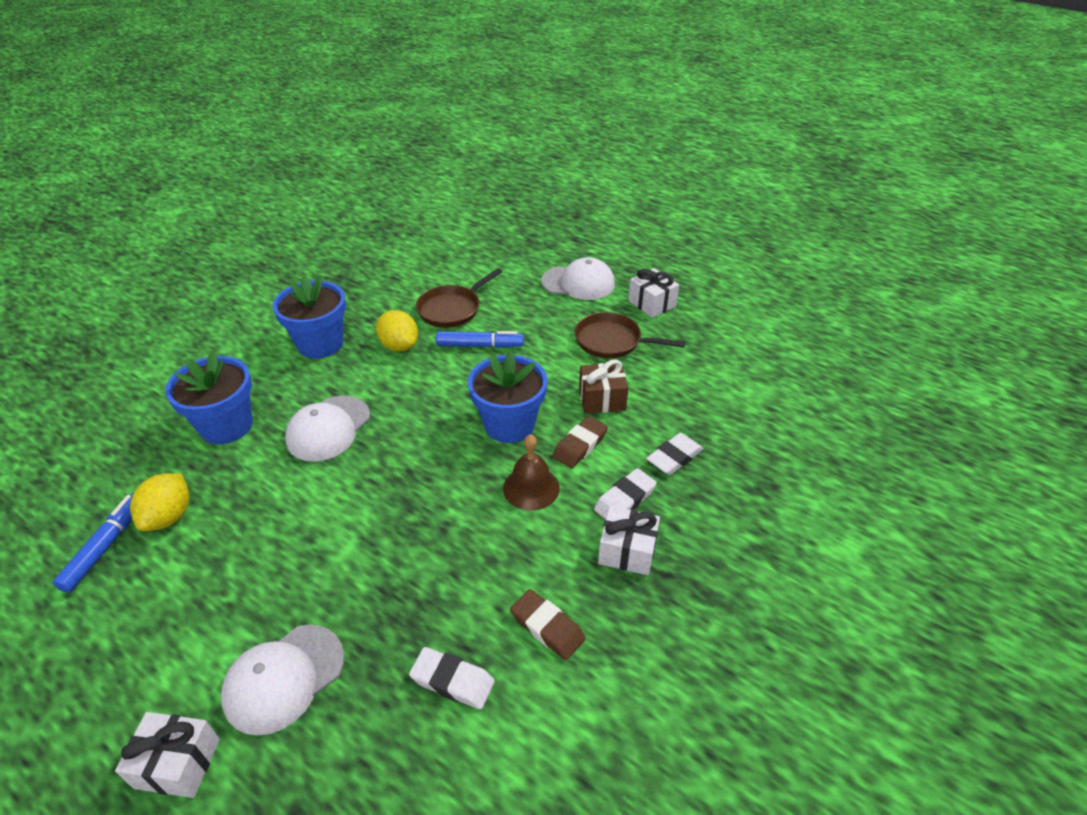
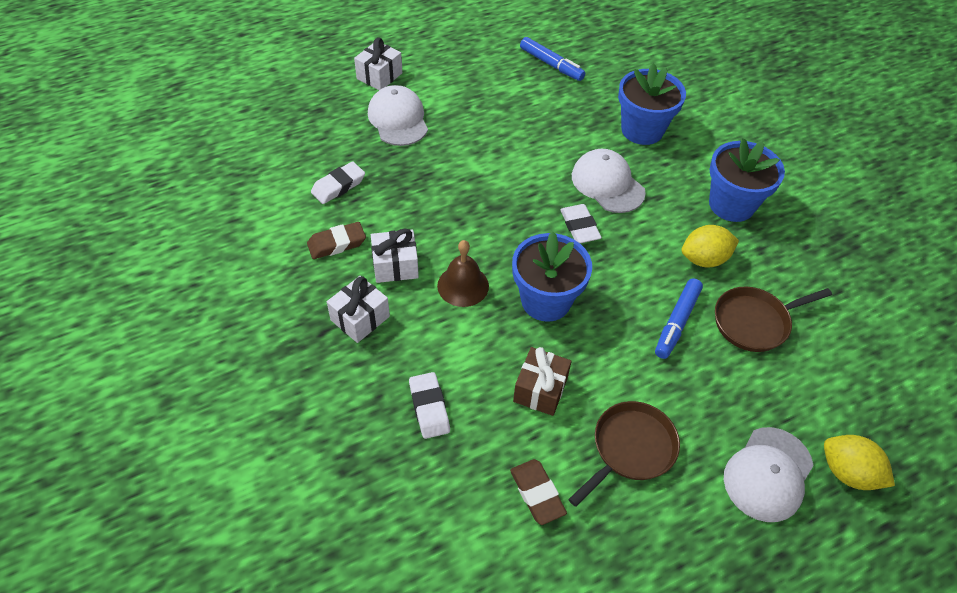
camera: 115 degrees right, 10 degrees up
(169, 516) = (560, 92): yellow lemon -> yellow lemon (847, 472)
(452, 309) = (754, 322): brown pan -> brown pan turned 90 degrees counterclockwise
(580, 445) = (489, 341): brown eraser -> brown eraser (537, 493)
(625, 500) = (408, 343): white eraser -> white eraser (579, 227)
(651, 303) = (689, 538): white gift -> white gift (395, 265)

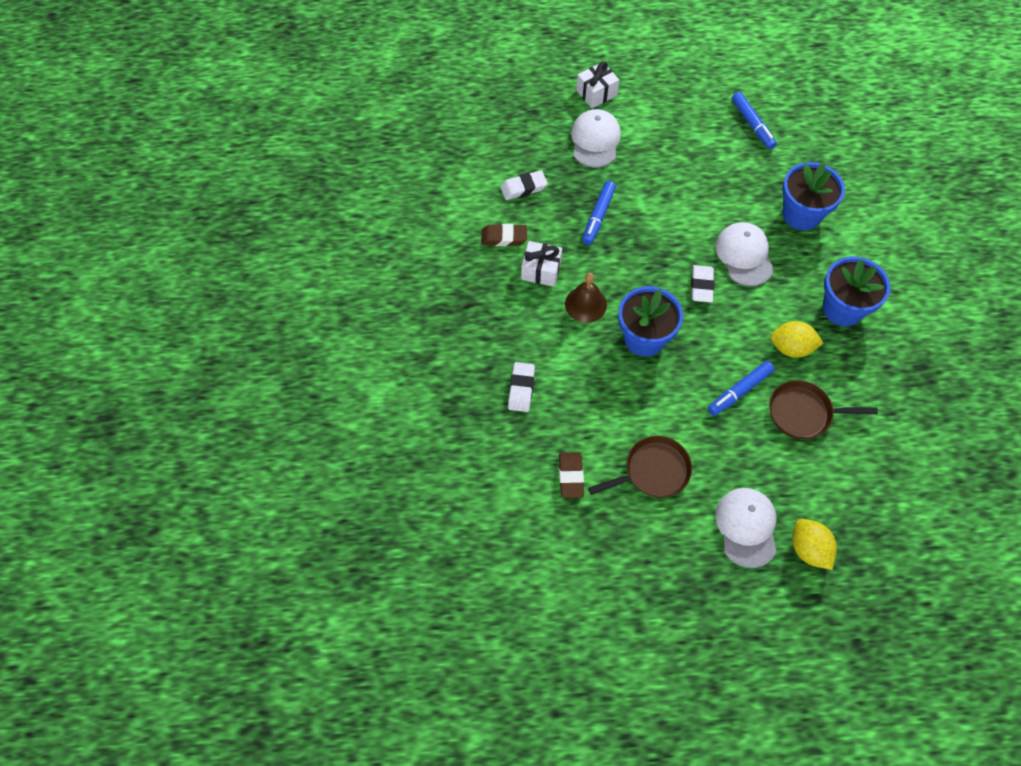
camera: 25 degrees right, 10 degrees up
(360, 318) = (498, 304): white gift -> none
(435, 191) = (598, 216): none -> blue marker
(540, 389) = (607, 405): brown gift -> none
(768, 474) = (746, 527): white cap -> white cap turned 120 degrees clockwise

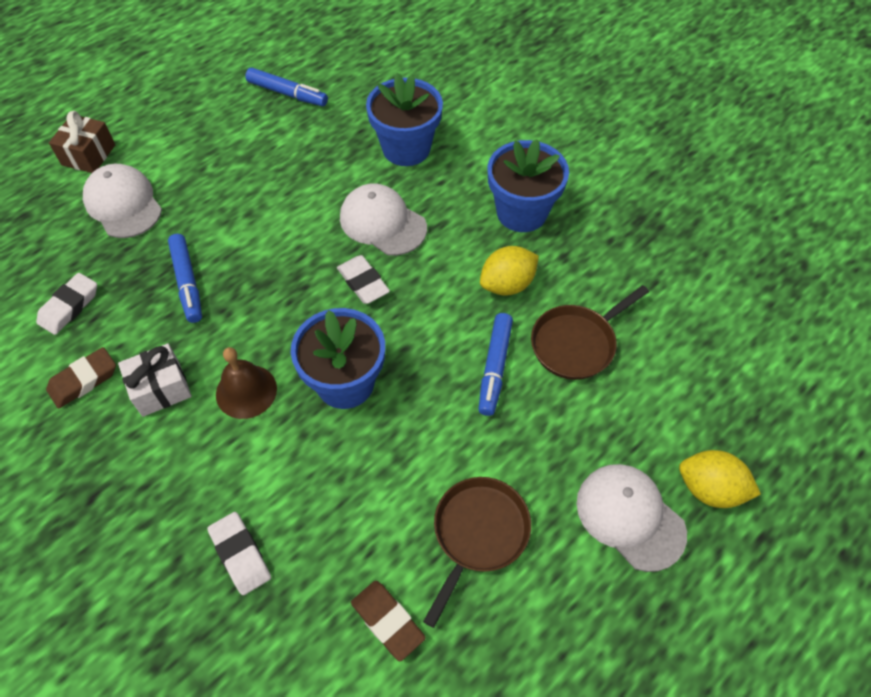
camera: 40 degrees left, 5 degrees down
(596, 93) = (88, 155): white gift -> brown gift

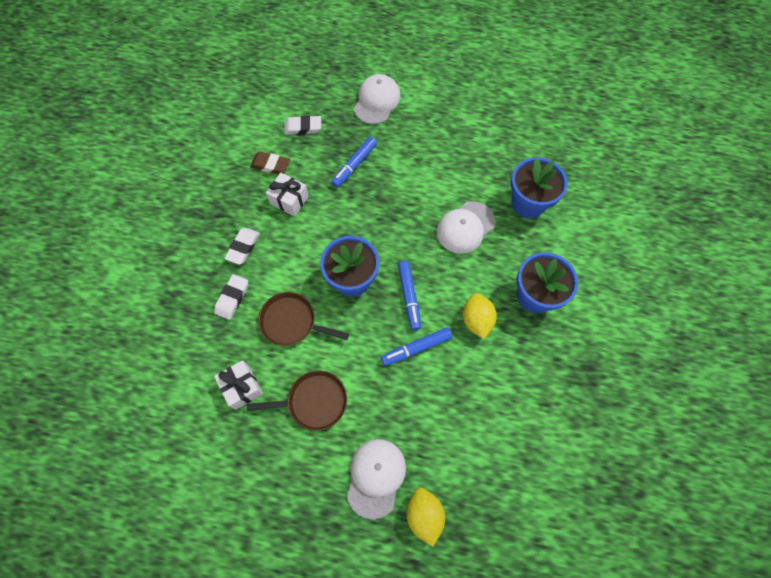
camera: 55 degrees right, 10 degrees up
(88, 155) = (393, 62): brown gift -> none
(246, 391) = (315, 237): brown bell -> none
(287, 93) = (513, 116): blue marker -> blue marker (409, 297)
(363, 283) = (418, 245): white eraser -> white eraser (243, 247)
(382, 223) = (465, 227): white cap -> white cap turned 135 degrees counterclockwise
(387, 621) = (242, 387): brown eraser -> white gift
(507, 284) = (476, 320): yellow lemon -> yellow lemon turned 60 degrees clockwise
(576, 343) = (466, 383): brown pan -> brown pan (292, 322)

